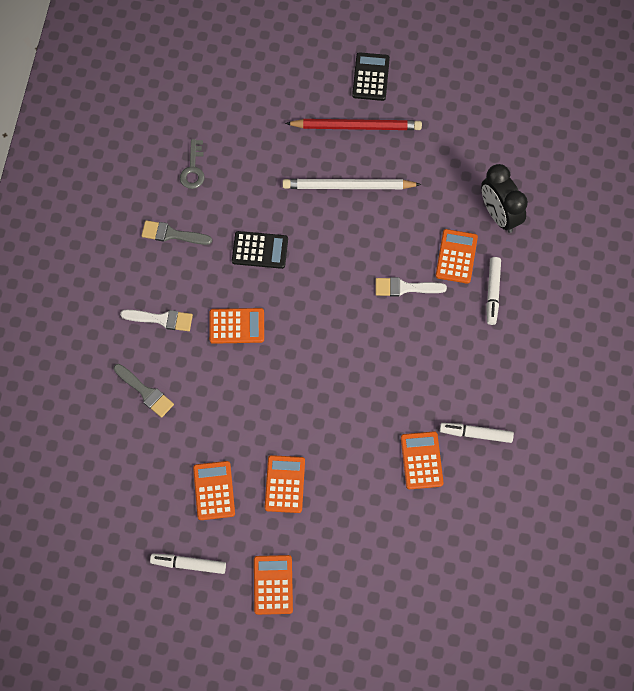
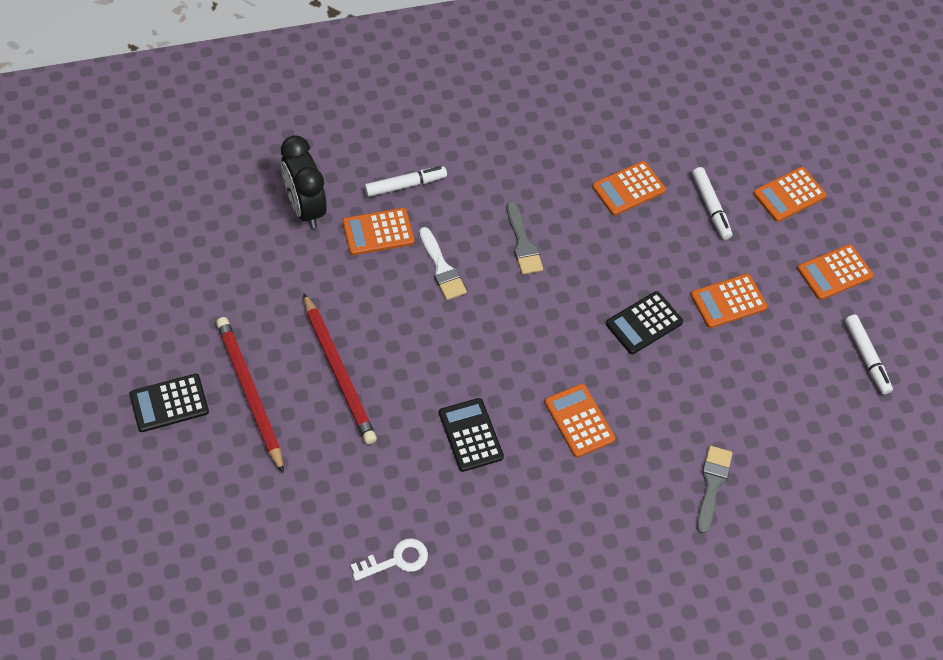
camera: 120 degrees left, 10 degrees down
(161, 319) = (615, 507): white brush -> none
(172, 234) = (499, 545): grey brush -> grey brush (523, 243)
(193, 169) = (396, 560): grey key -> white key
(214, 490) = (777, 366): orange calculator -> orange calculator (789, 195)
(294, 410) = (644, 323): none -> black calculator
(348, 186) = (339, 371): white pencil -> red pencil
(476, 434) = (573, 151): white marker -> white marker (710, 207)
(499, 215) = (305, 208): black clock -> black clock turned 120 degrees clockwise

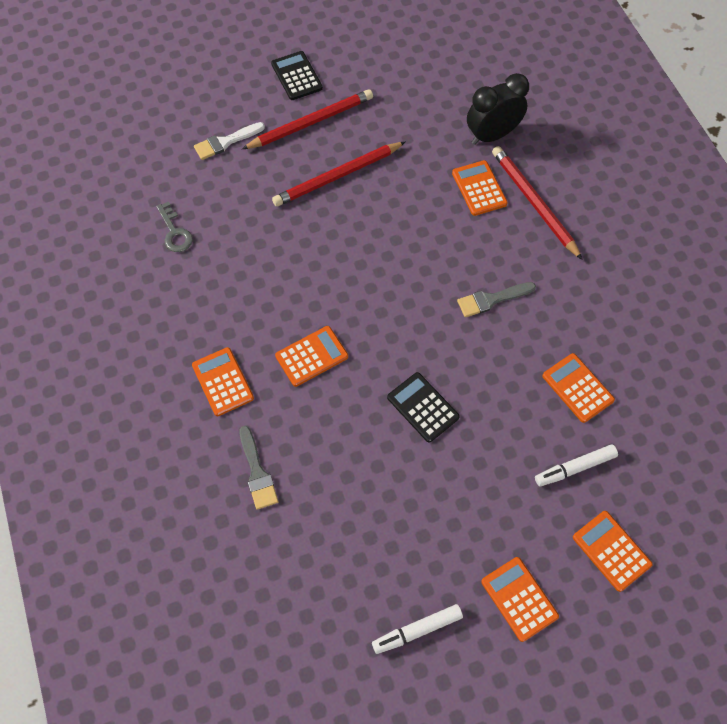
camera: 90 degrees right, 5 degrees up
(396, 560) = (174, 232): white key -> grey key
(405, 185) = (533, 203): white marker -> red pencil
(442, 268) = (451, 238): white brush -> white brush (226, 142)
(470, 435) = (289, 273): black calculator -> none
(712, 484) = (257, 472): grey brush -> grey brush turned 60 degrees clockwise
(728, 301) = (461, 486): orange calculator -> orange calculator (222, 382)

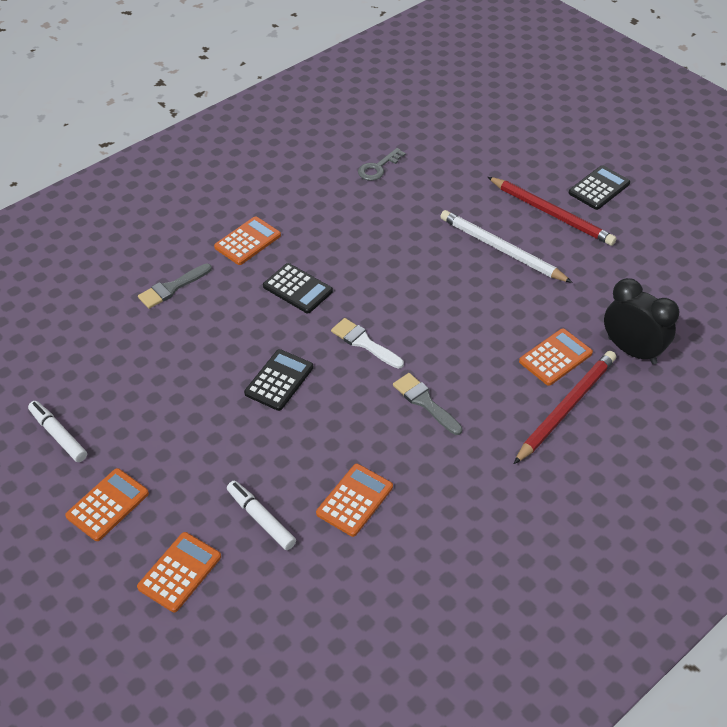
camera: 70 degrees right, 15 degrees down
(226, 142) = (491, 167): white brush -> white brush (364, 343)
(311, 356) = (297, 289): orange calculator -> black calculator
(337, 176) = (501, 249): red pencil -> white pencil

